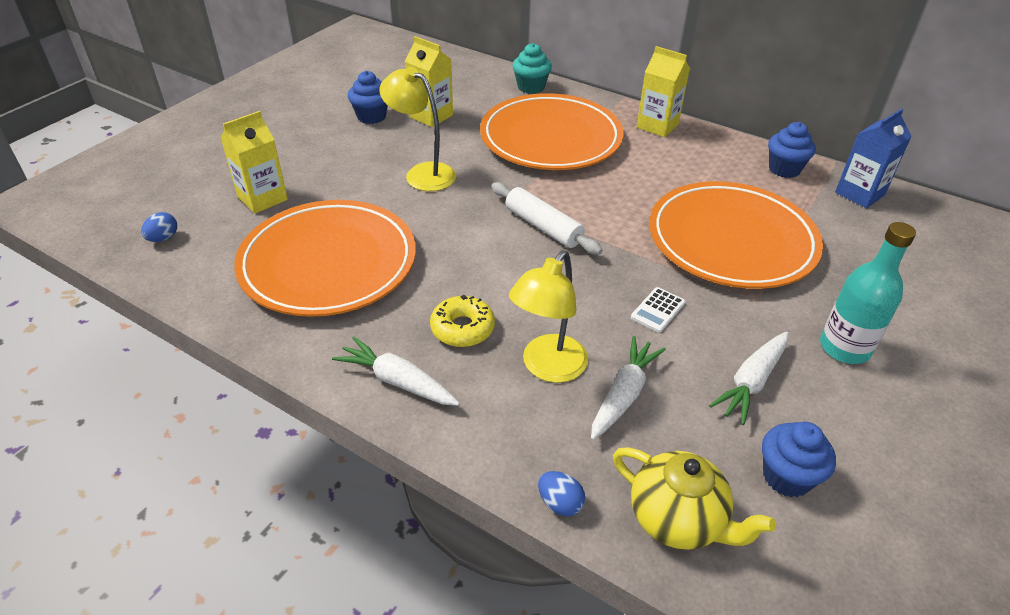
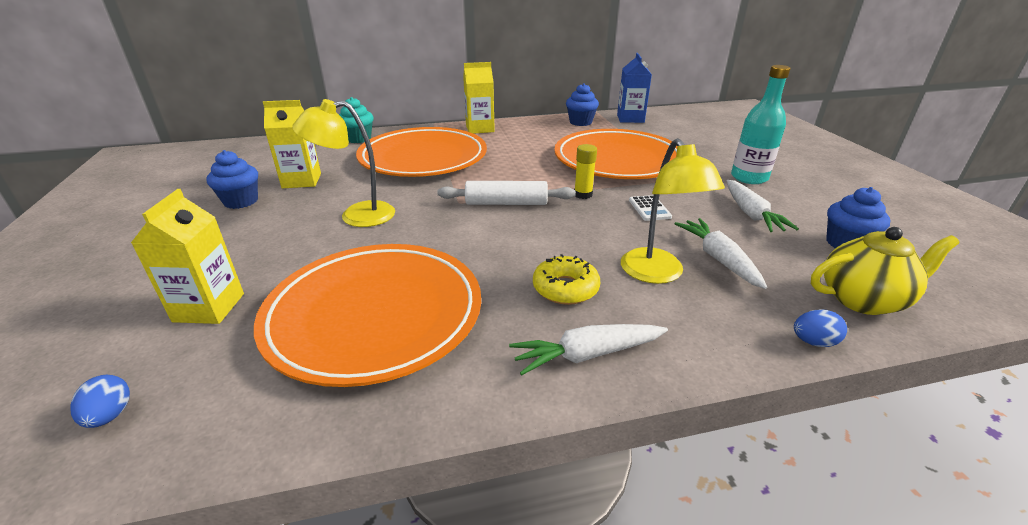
camera: 45 degrees left, 10 degrees down
(623, 258) = (583, 194): none -> yellow glue stick

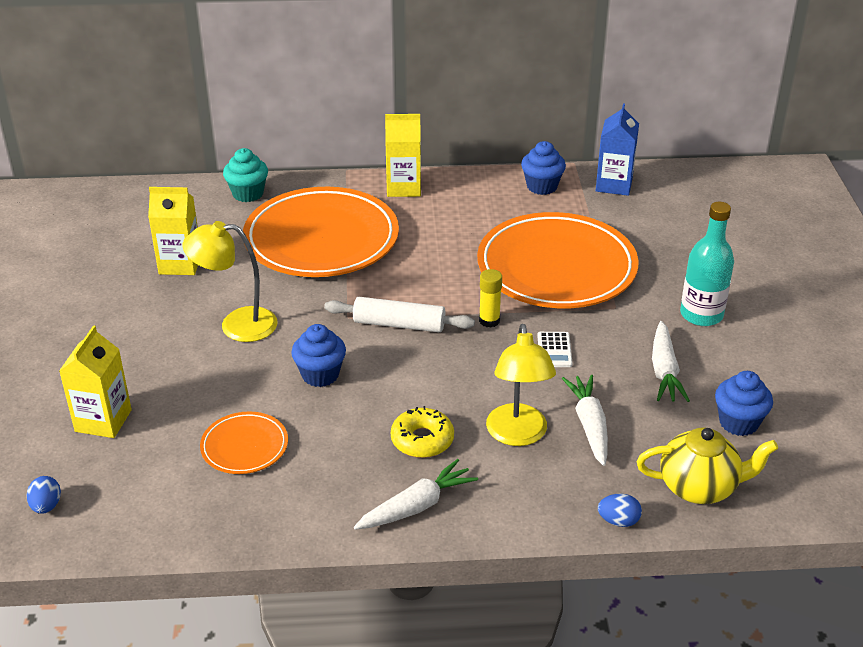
camera: 10 degrees right, 5 degrees up
(241, 201) = (117, 290): blue cupcake -> blue cupcake (320, 375)
(375, 315) = (244, 446): orange plate -> orange plate, size x0.46
(587, 355) = (416, 506): white carrot -> white carrot turned 150 degrees clockwise

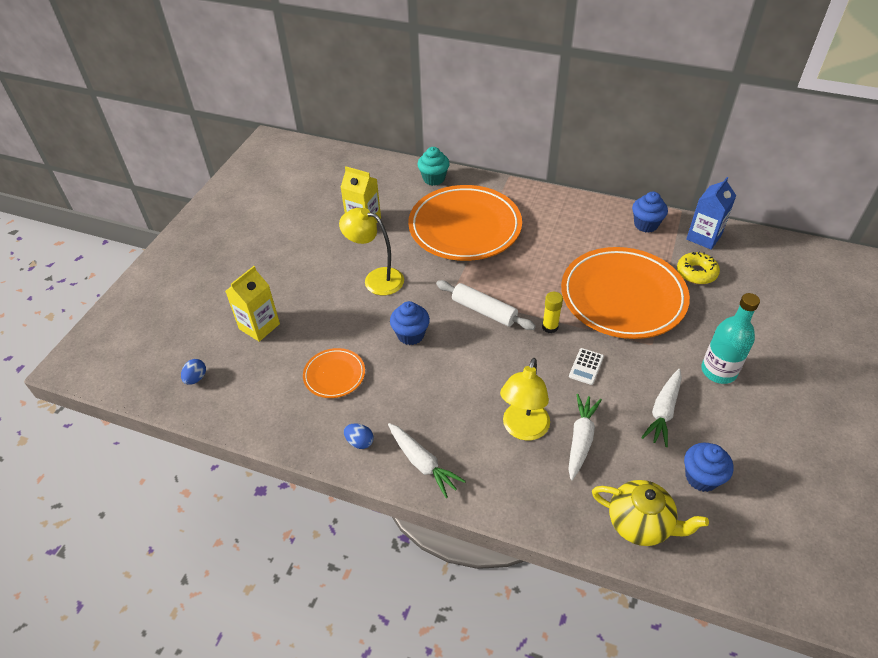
camera: 25 degrees right, 10 degrees up
(403, 187) = (542, 200): yellow carton -> none
(416, 506) = (422, 463): white carrot -> white carrot turned 60 degrees clockwise
(422, 440) = (453, 410): yellow donut -> yellow donut (696, 273)
(618, 521) = (562, 530): blue egg -> blue egg (360, 442)

